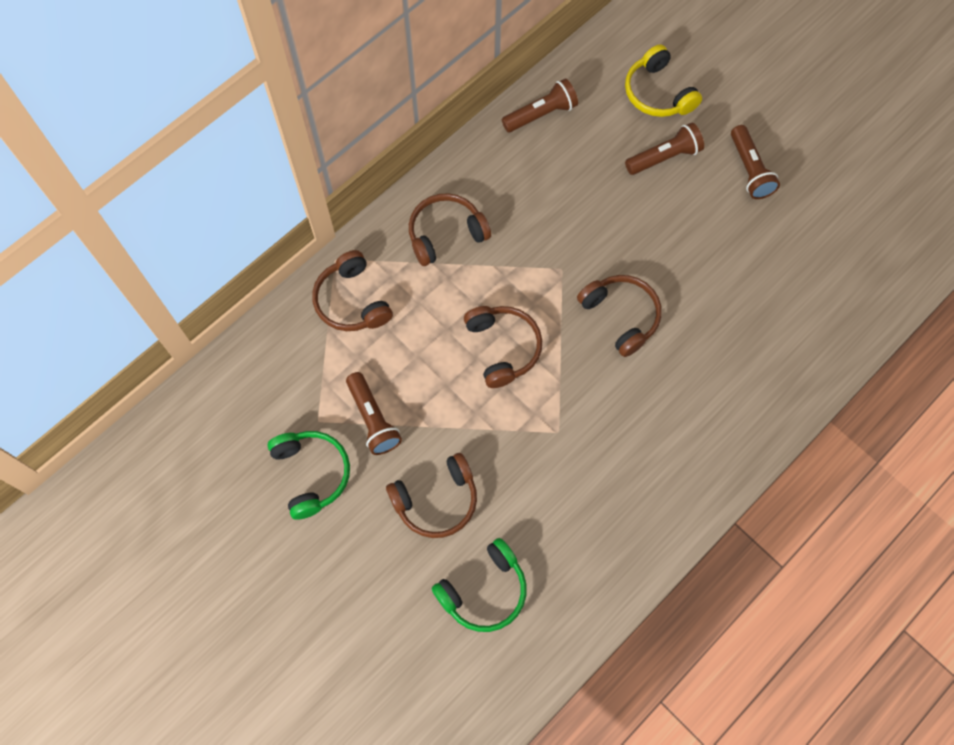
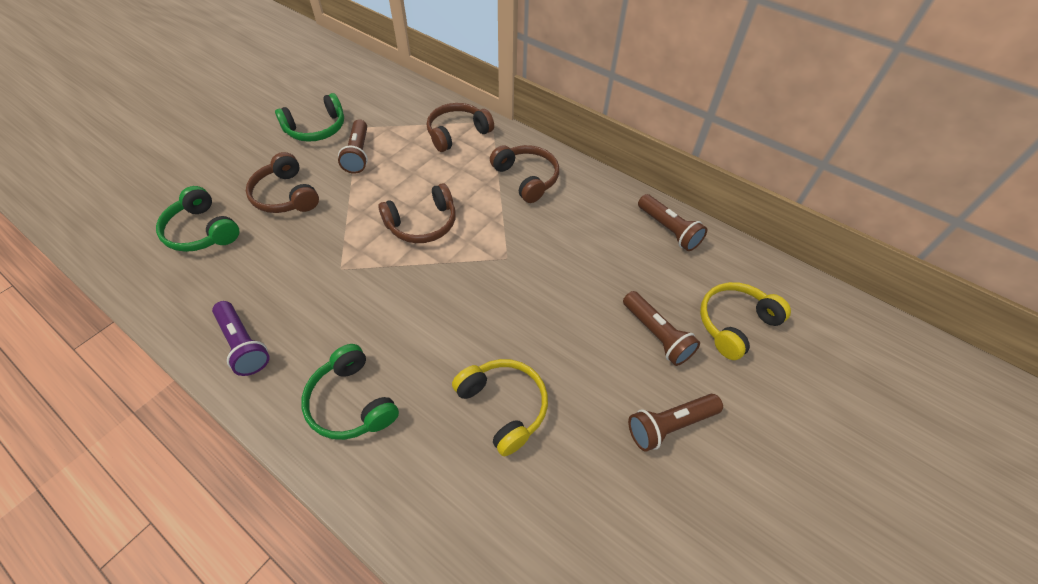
camera: 80 degrees right, 15 degrees down
(373, 419) = (358, 154): brown flashlight -> brown flashlight turned 60 degrees counterclockwise
(621, 316) = (462, 308): brown headphones -> none
(646, 519) = (244, 344): none -> purple flashlight
(714, 415) = (352, 402): none -> green headphones
(726, 291) = (503, 406): none -> yellow headphones

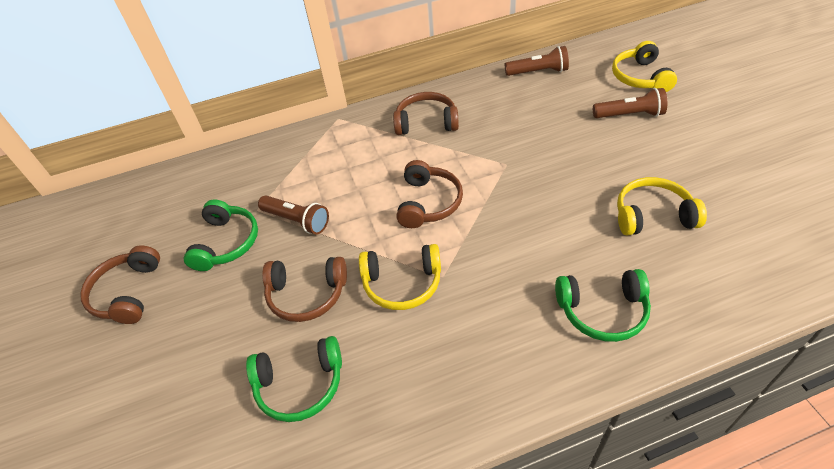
camera: 50 degrees left, 5 degrees down
(244, 344) = (490, 380): purple flashlight -> none
(322, 246) = (402, 283): none -> yellow headphones
(457, 133) = (333, 144): brown headphones -> brown headphones (128, 293)
(669, 425) = (707, 138): brown flashlight -> none

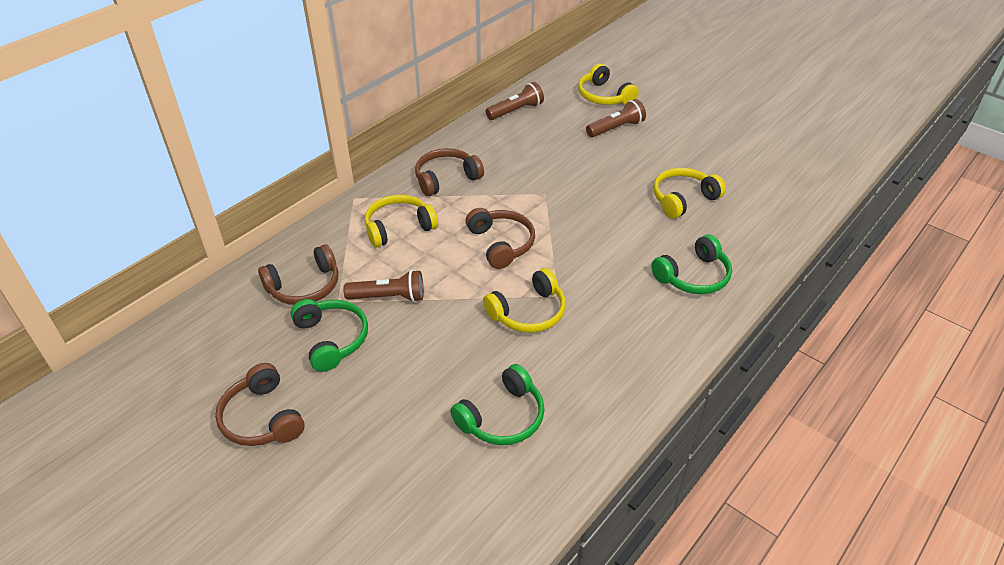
camera: 35 degrees left, 5 degrees down
(307, 294) = (450, 351): brown headphones -> brown headphones (304, 286)
(353, 157) = (399, 228): none -> yellow headphones

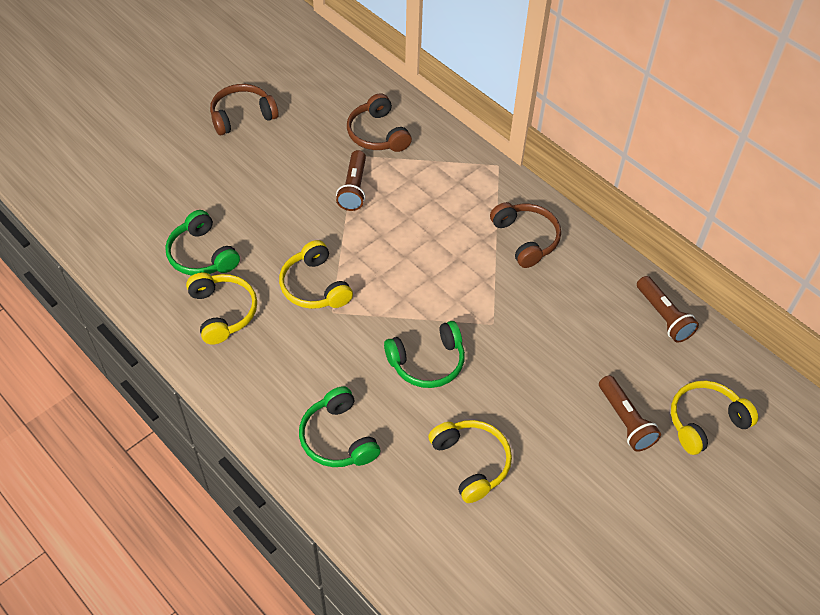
camera: 95 degrees right, 10 degrees up
(331, 339) = (312, 152): green headphones -> green headphones (427, 362)
(399, 228) = (448, 198): yellow headphones -> yellow headphones (223, 312)
(501, 244) = (413, 275): brown headphones -> none

